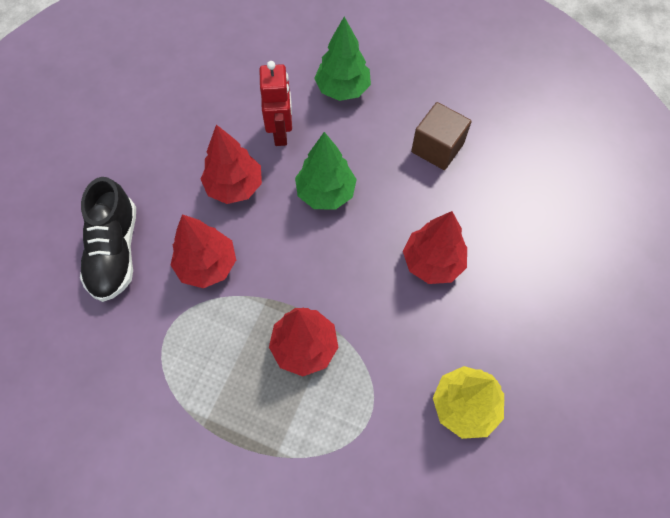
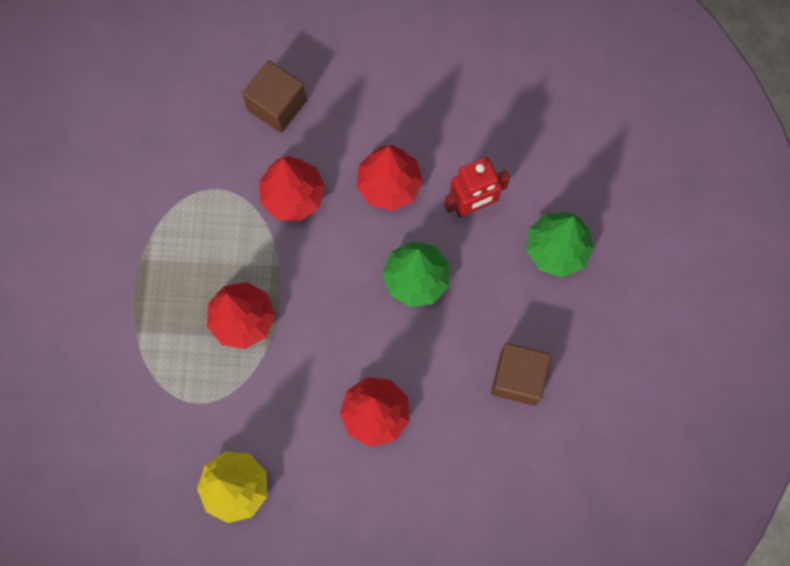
camera: 70 degrees right, 10 degrees up
(115, 251) = (277, 105): black shoe -> brown cube

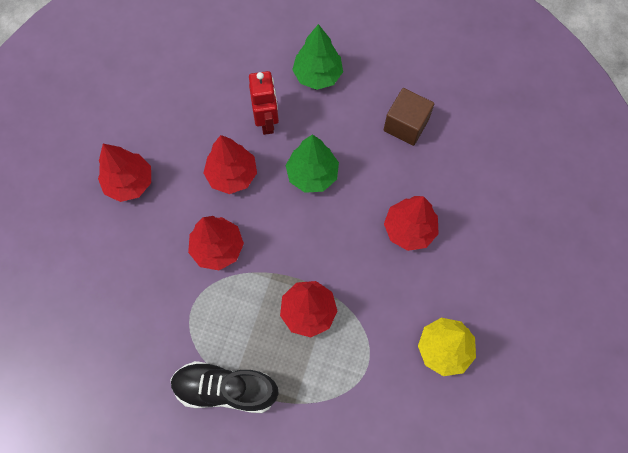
camera: 75 degrees left, 5 degrees down
(134, 253) = (226, 389): none -> black shoe
(277, 105) = (136, 242): brown cube -> none
(347, 73) = (129, 182): none -> red tree

